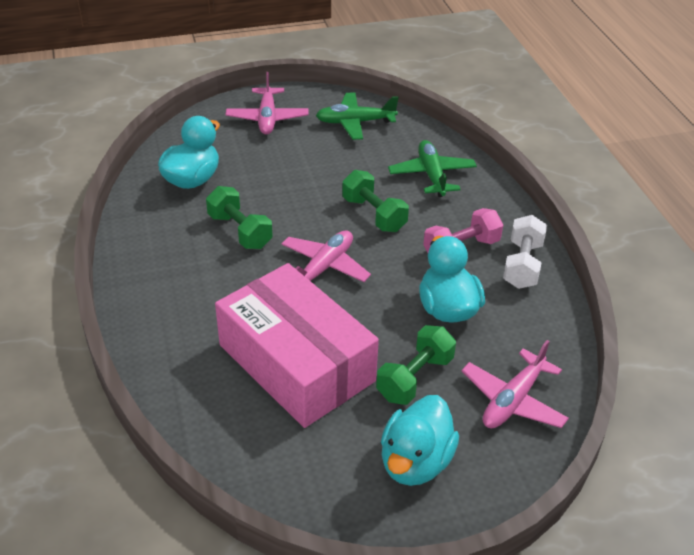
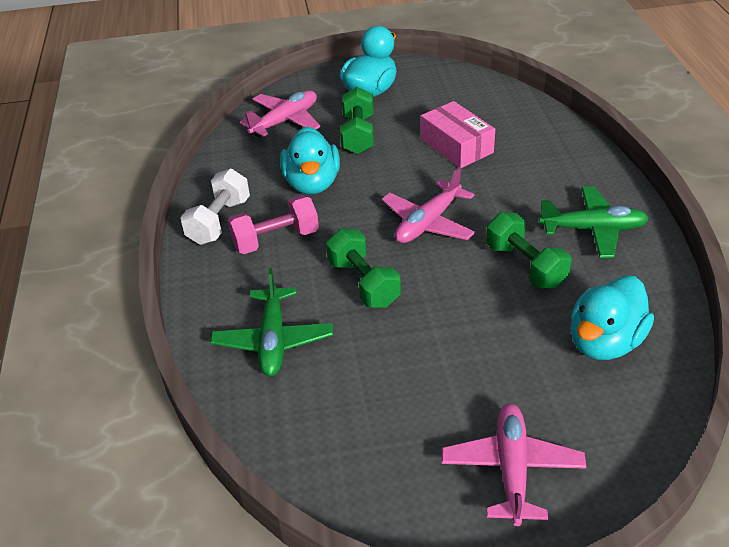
camera: 170 degrees left, 0 degrees up
(296, 363) = (456, 146): pink box -> pink box, size x0.54
(355, 122) = (362, 452): green plane -> green plane (593, 229)
(415, 378) = (358, 135): green dumbbell -> green dumbbell turned 45 degrees counterclockwise

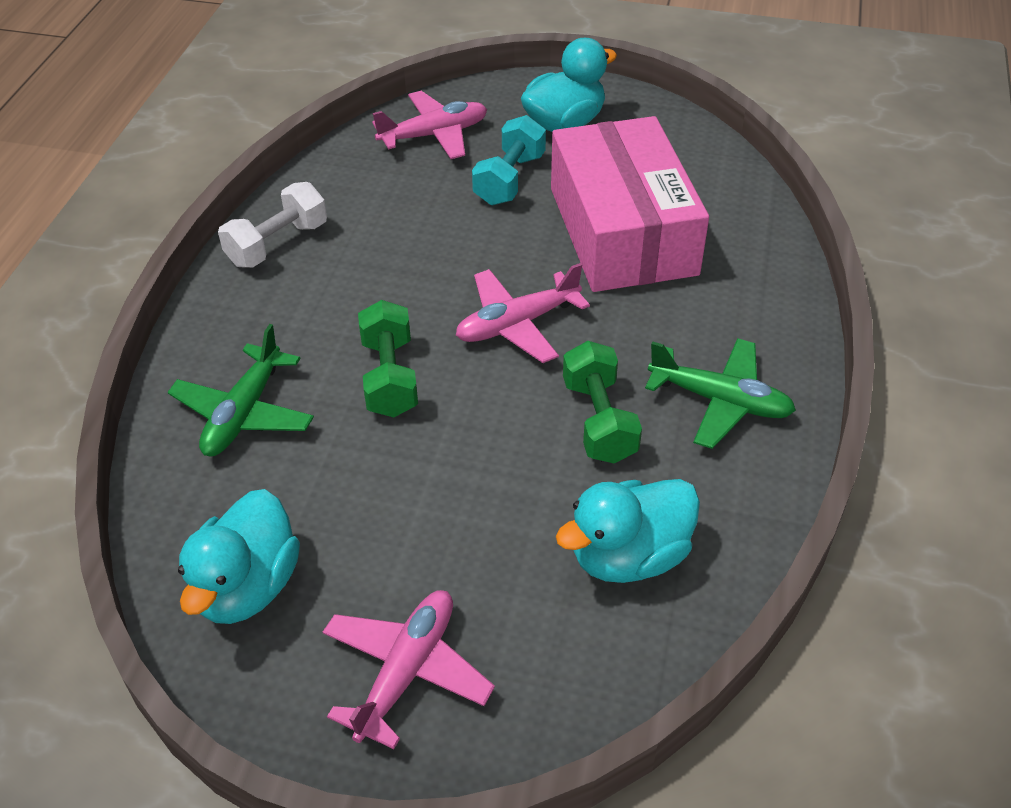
camera: 20 degrees right, 5 degrees up
(275, 240) = (325, 288): pink dumbbell -> none
(312, 183) = (413, 228): turquoise duck -> turquoise duck (247, 586)
(358, 135) = (509, 179): green dumbbell -> turquoise dumbbell
(456, 146) = (622, 231): pink box -> pink box, size x1.85

